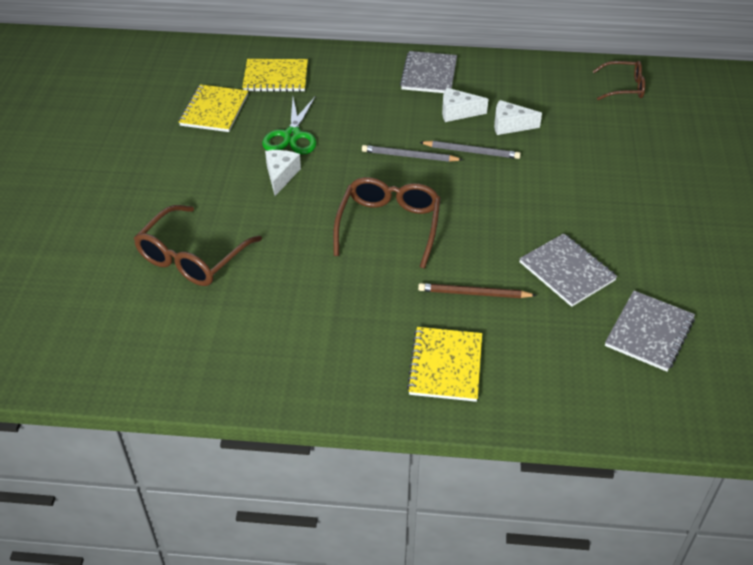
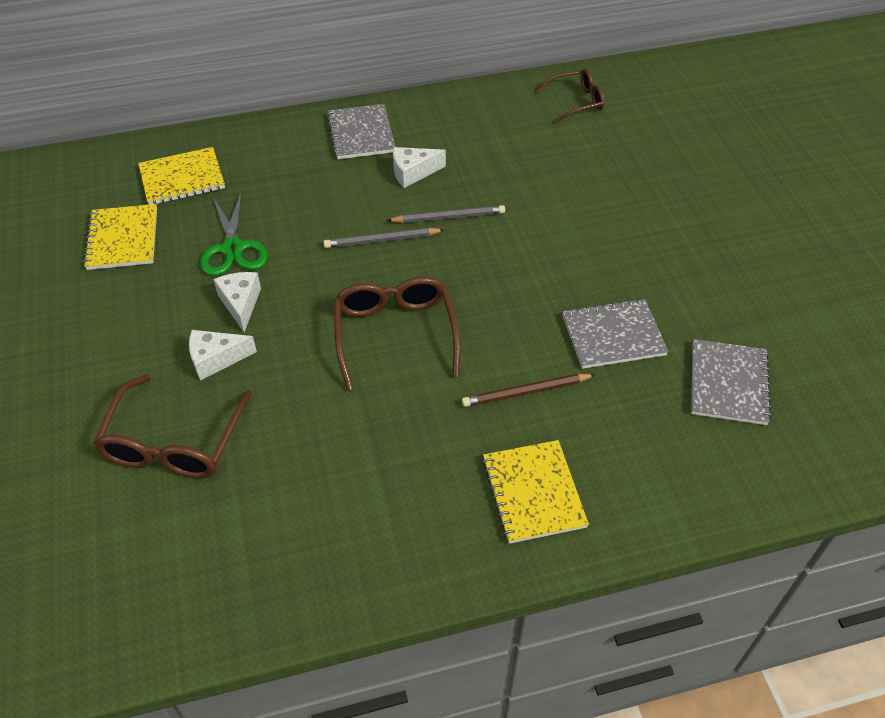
camera: 20 degrees left, 5 degrees up
(510, 125) = (477, 175): white cheese -> white cheese (216, 359)
(567, 271) = (613, 335): grey notebook -> grey notebook turned 45 degrees counterclockwise

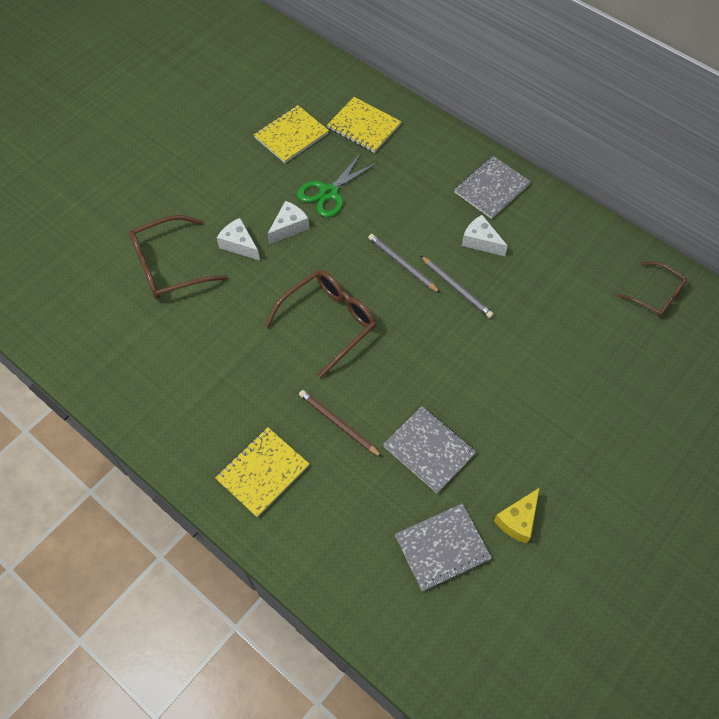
camera: 55 degrees right, 10 degrees up
(735, 312) = (518, 520): none -> yellow cheese

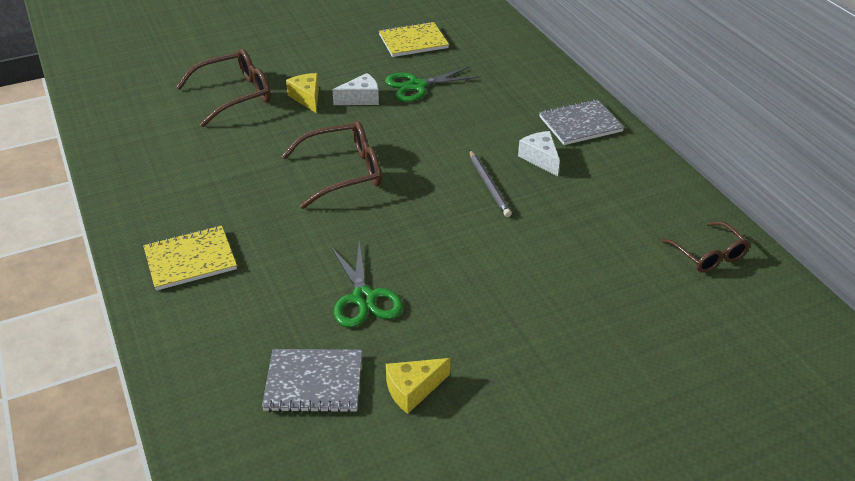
camera: 25 degrees right, 20 degrees down
(169, 266) = (235, 95): brown glasses -> brown glasses turned 150 degrees clockwise
(239, 245) = (307, 98): white cheese -> yellow cheese
(338, 424) = (291, 248): brown pencil -> none
(364, 126) = (485, 52): yellow notebook -> none
(402, 264) = (447, 153): grey pencil -> none
(429, 450) = (363, 298): grey notebook -> green scissors

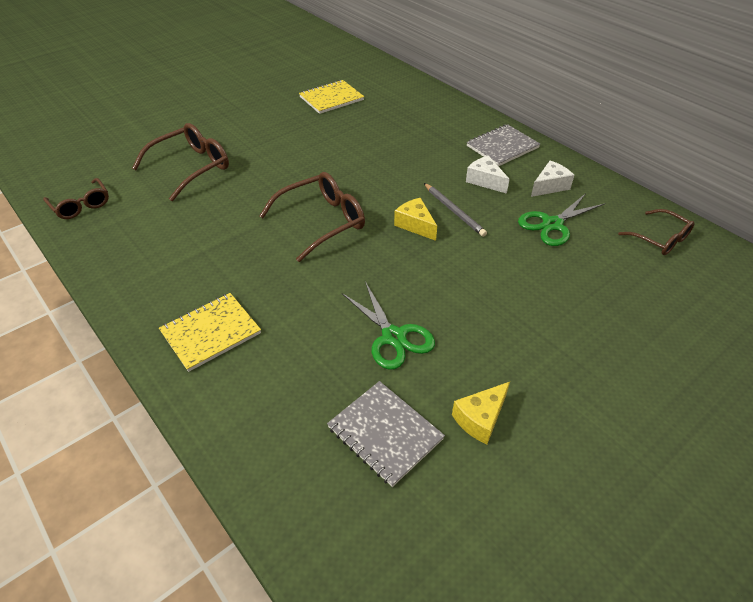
camera: 15 degrees left, 5 degrees up
(115, 117) = (81, 205): none -> brown glasses
(307, 98) = (259, 160): yellow cheese -> yellow cheese (415, 225)
(314, 382) = (385, 433): grey notebook -> grey notebook turned 60 degrees clockwise
(361, 99) = (308, 153): white cheese -> white cheese (549, 186)
(417, 86) = (352, 135): green scissors -> green scissors (552, 224)

